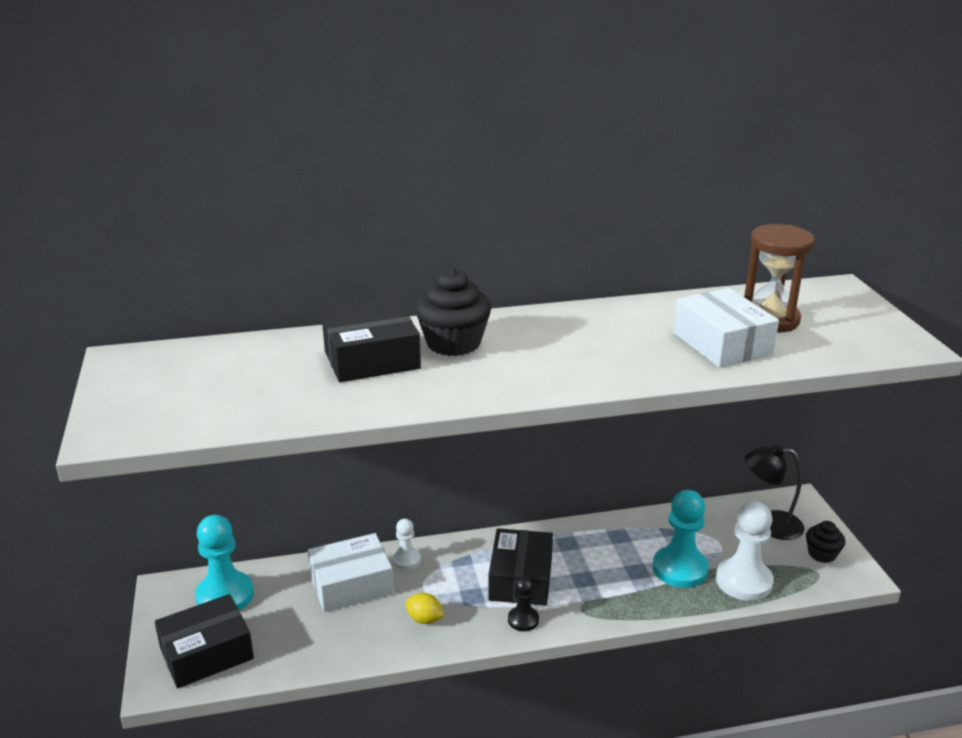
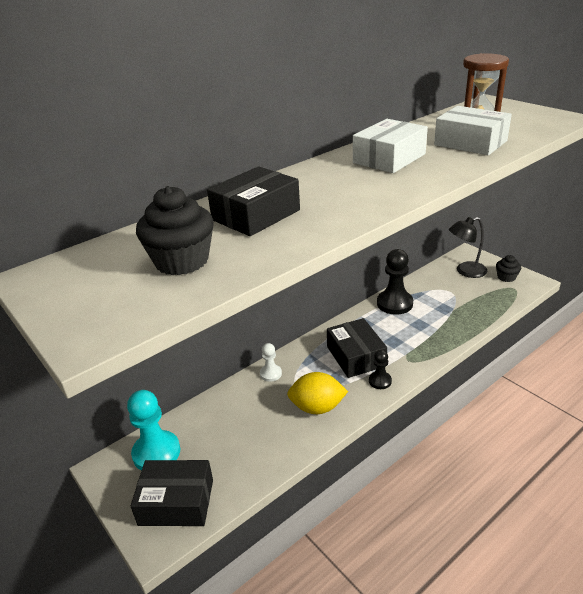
camera: 25 degrees left, 5 degrees up
(206, 653) = (176, 502): black box -> black box turned 60 degrees clockwise
(351, 584) = (246, 405): white box -> white box (389, 158)
(424, 619) = (317, 407): yellow lemon -> yellow lemon, size x1.79
(453, 343) = (302, 188): black cupcake -> black cupcake (182, 261)
(629, 532) = (394, 303): none -> black pawn
(680, 569) = (442, 314): turquoise pawn -> none
(744, 581) = (481, 307): white pawn -> none

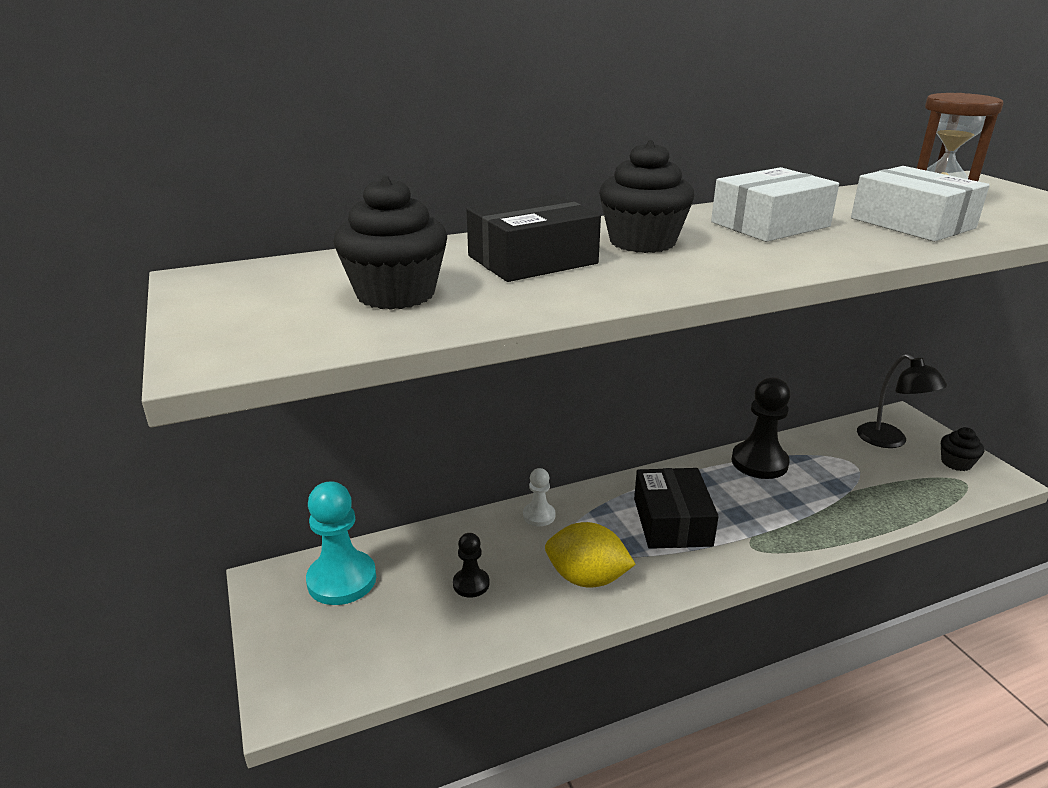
camera: 15 degrees right, 5 degrees down
(176, 502) = (338, 652): black box -> none
(318, 187) = (642, 242): none -> black cupcake
(380, 381) = (696, 565): black pawn -> black pawn (471, 584)
(465, 271) = (890, 441): black lamp -> black lamp turned 120 degrees counterclockwise

